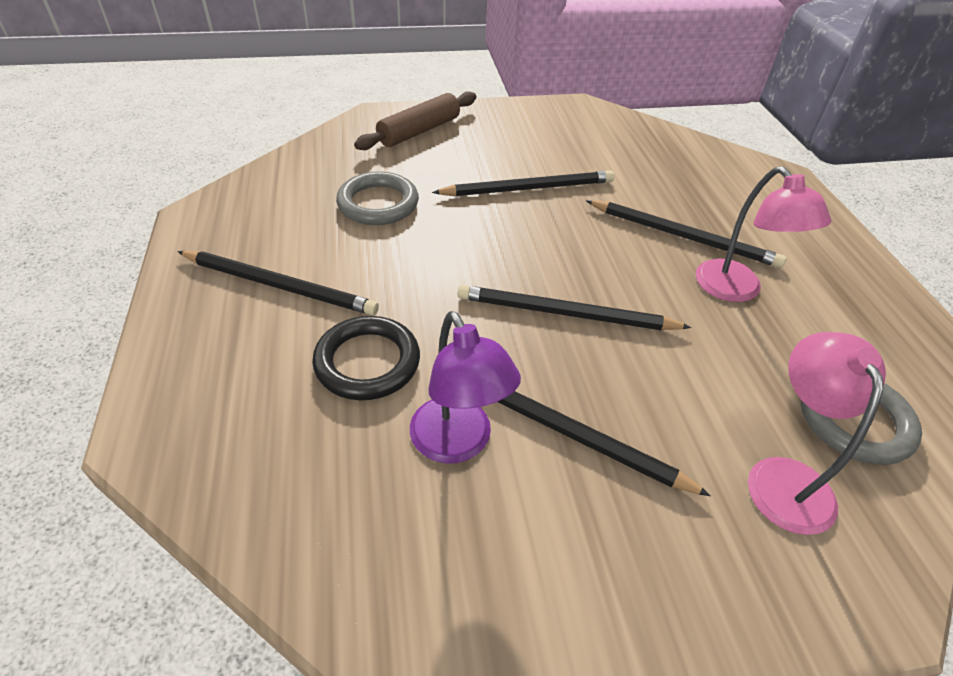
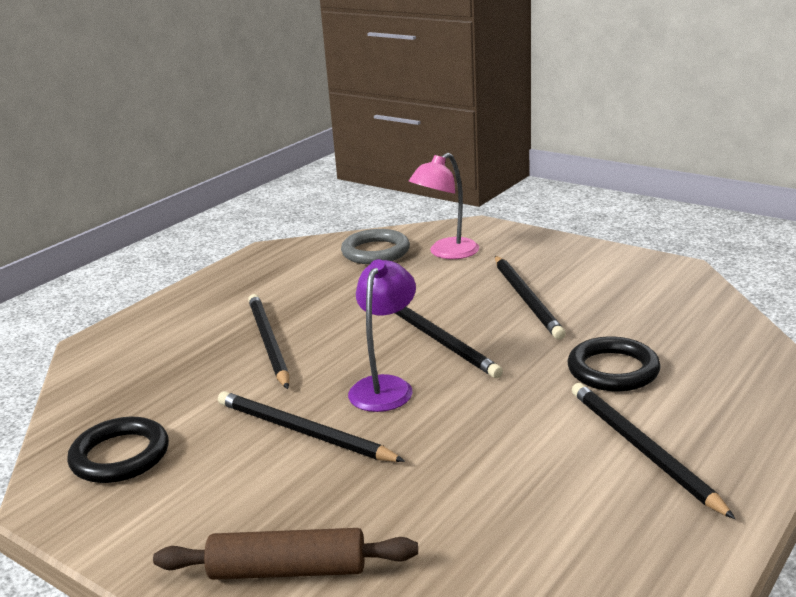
camera: 130 degrees left, 20 degrees down
(378, 203) = (467, 488): grey ring -> none
(458, 444) = (595, 317): purple lamp -> purple lamp (385, 386)
(597, 133) = (120, 456): none -> black ring
(736, 290) = (308, 306): pink lamp -> none

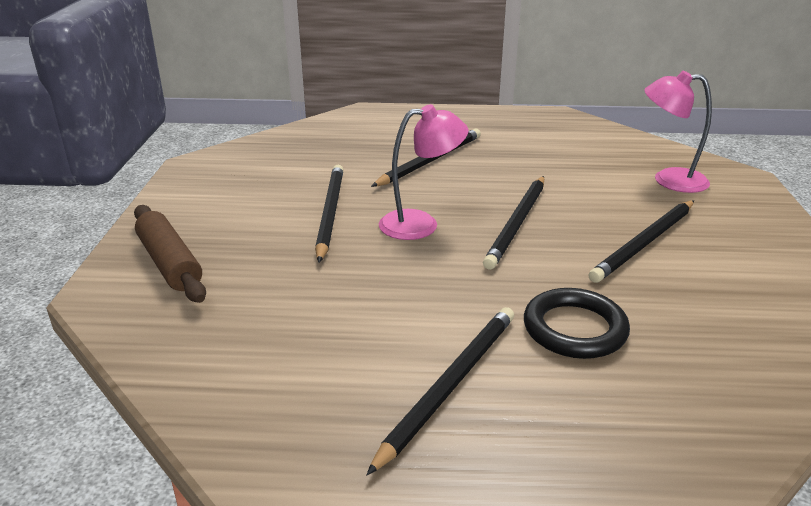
camera: 55 degrees right, 5 degrees up
(120, 456) = (252, 165): black ring -> none
(375, 252) = (621, 151): grey ring -> none
(385, 386) = (421, 224): purple lamp -> pink lamp

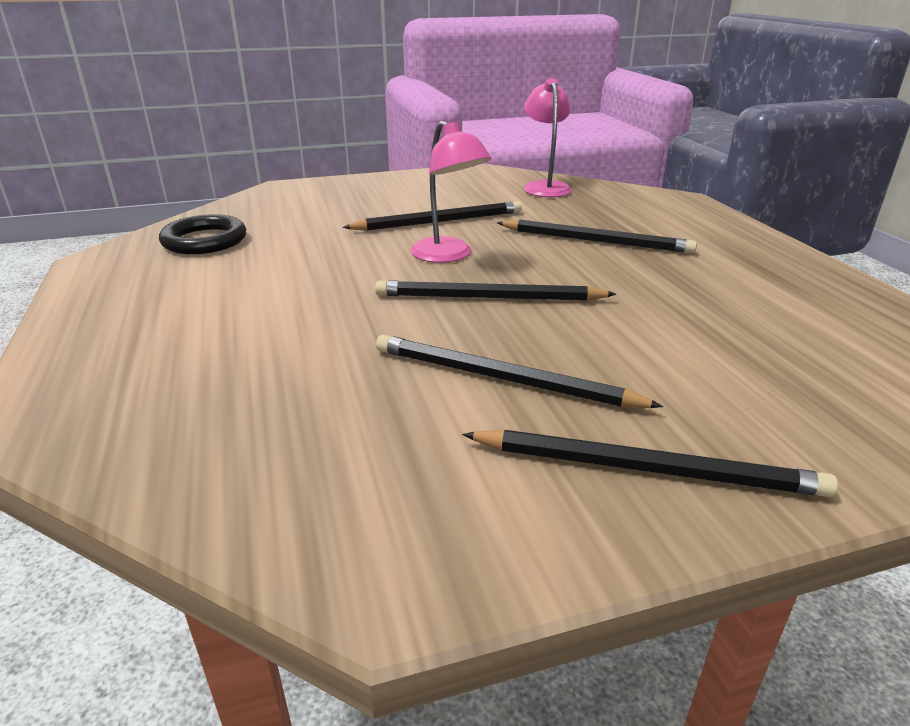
camera: 70 degrees right, 0 degrees up
(169, 263) = (327, 194): brown rolling pin -> none
(450, 385) = (185, 301): black pencil -> black pencil (646, 469)
(574, 329) = (282, 346): black ring -> black ring (204, 240)
(669, 180) = (736, 391): pink lamp -> pink lamp (545, 187)

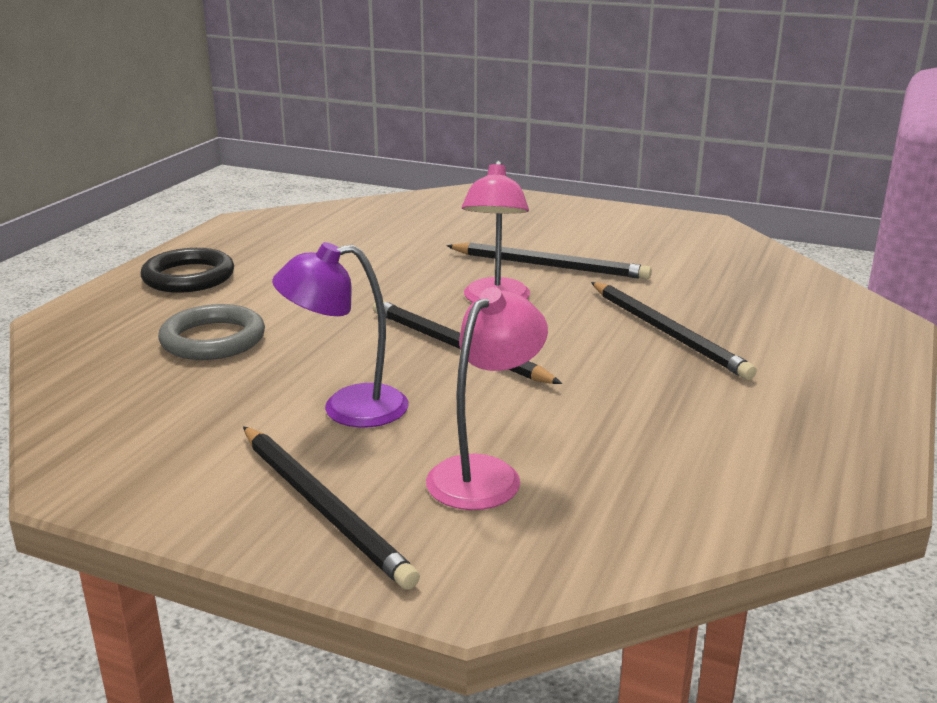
camera: 40 degrees right, 5 degrees down
(204, 240) = (334, 227): black ring -> black ring (188, 277)
(264, 372) = (213, 339): none -> grey ring
(502, 378) = (347, 408): black pencil -> purple lamp
(545, 187) = (737, 260): pink lamp -> pink lamp (485, 473)

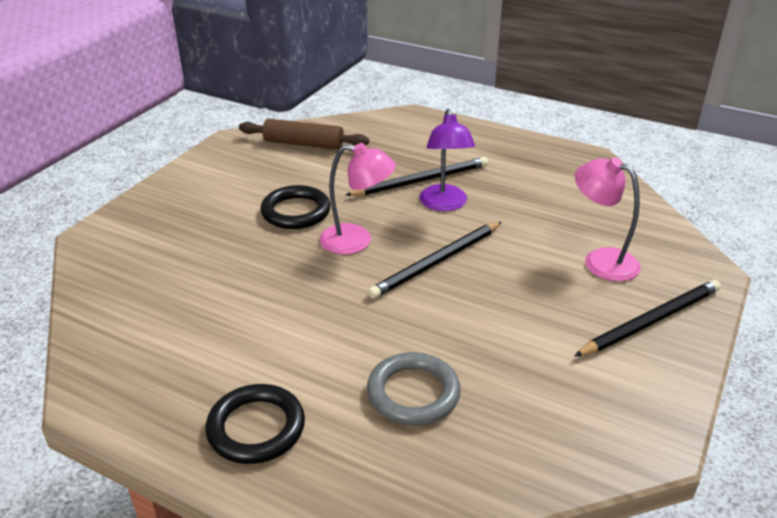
camera: 85 degrees left, 10 degrees up
(347, 408) = (530, 313): purple lamp -> purple lamp (444, 204)
(550, 266) = (296, 212): black pencil -> black ring
(724, 258) = (304, 144): none -> brown rolling pin

